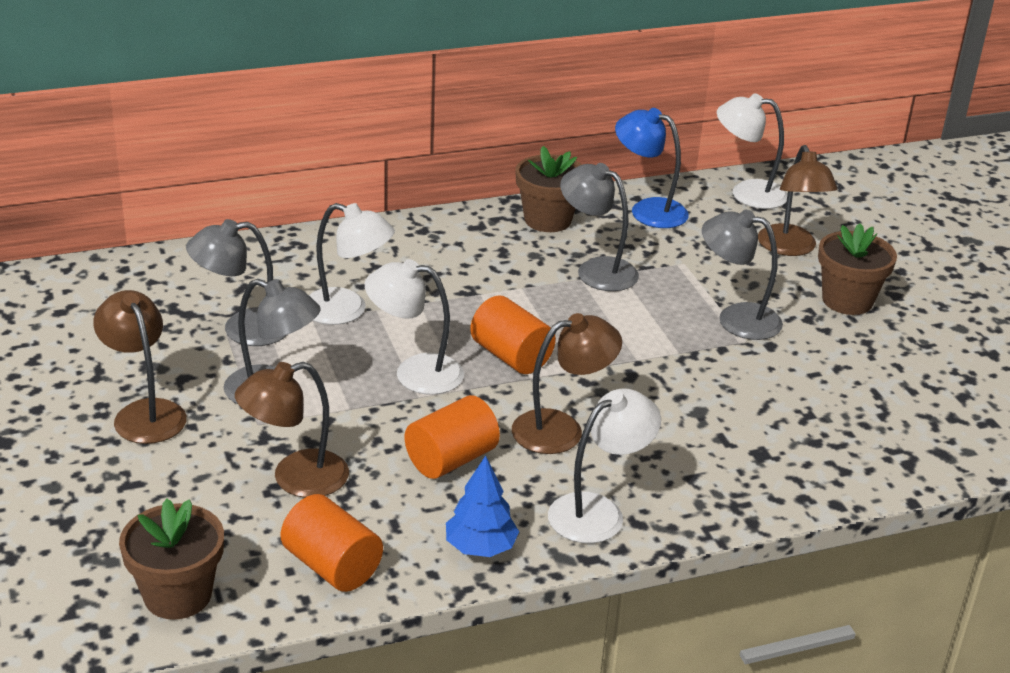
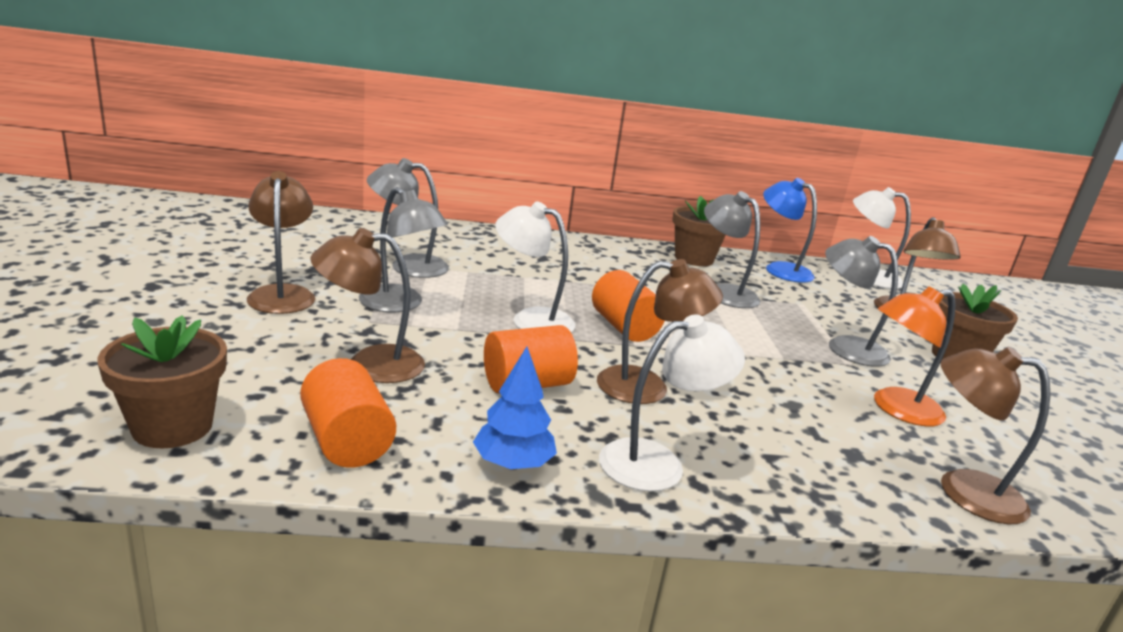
camera: 15 degrees right, 10 degrees down
(347, 310) = (500, 273): white lamp -> none
(793, 389) = (896, 409): none -> orange lamp
(854, 466) = (963, 490): none -> brown lamp

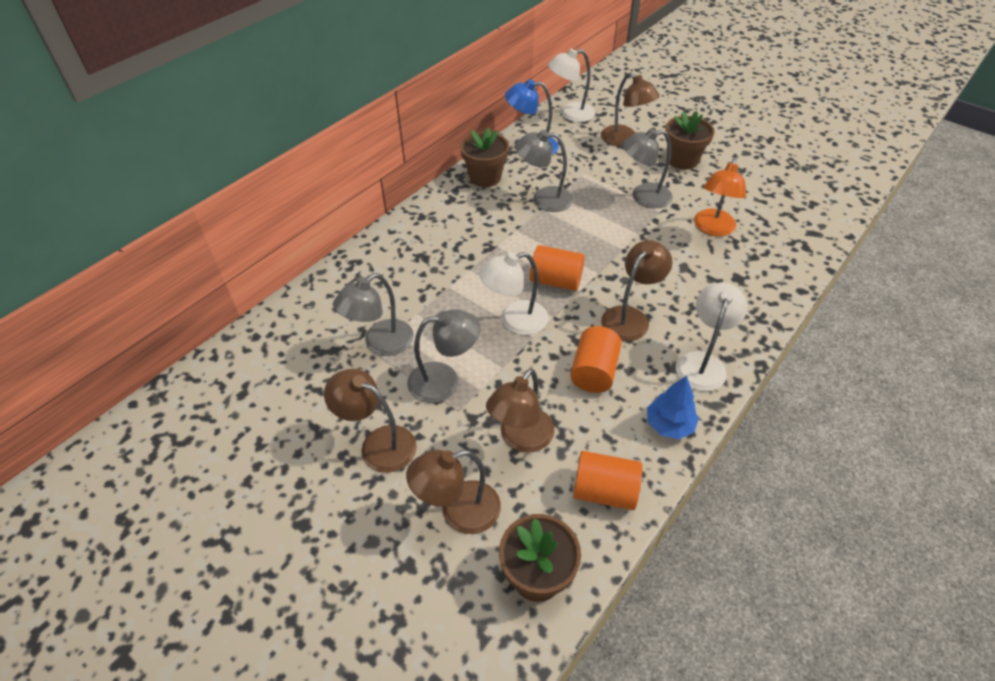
camera: 45 degrees left, 25 degrees up
(963, 490) = (785, 262): brown lamp -> brown lamp (458, 512)

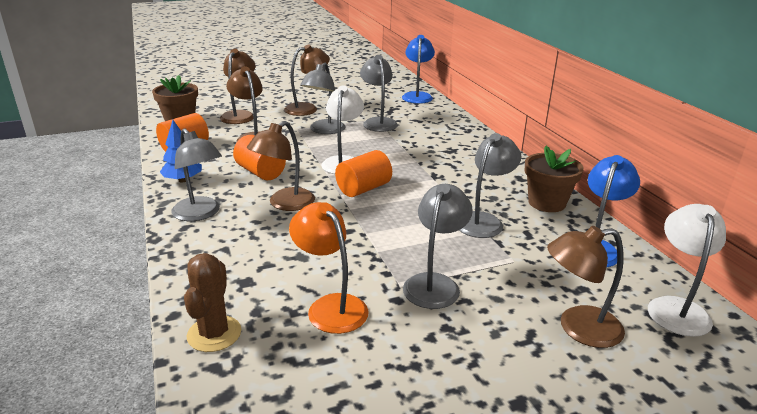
camera: 120 degrees right, 20 degrees down
(251, 347) = (417, 96): none -> blue lamp
(630, 317) = (285, 204): brown lamp -> brown lamp turned 60 degrees clockwise
(682, 160) = (491, 360): brown flower pot -> none
(702, 362) = (200, 214): white lamp -> grey lamp
(790, 262) = (214, 334): none -> brown cactus

